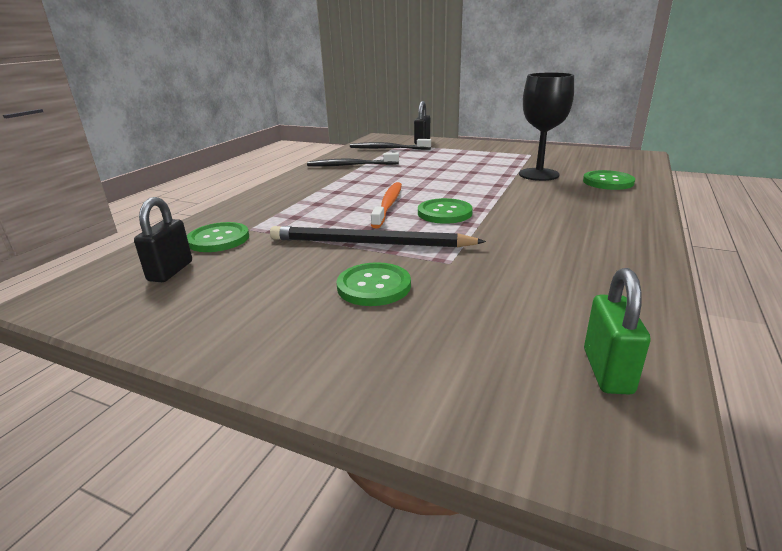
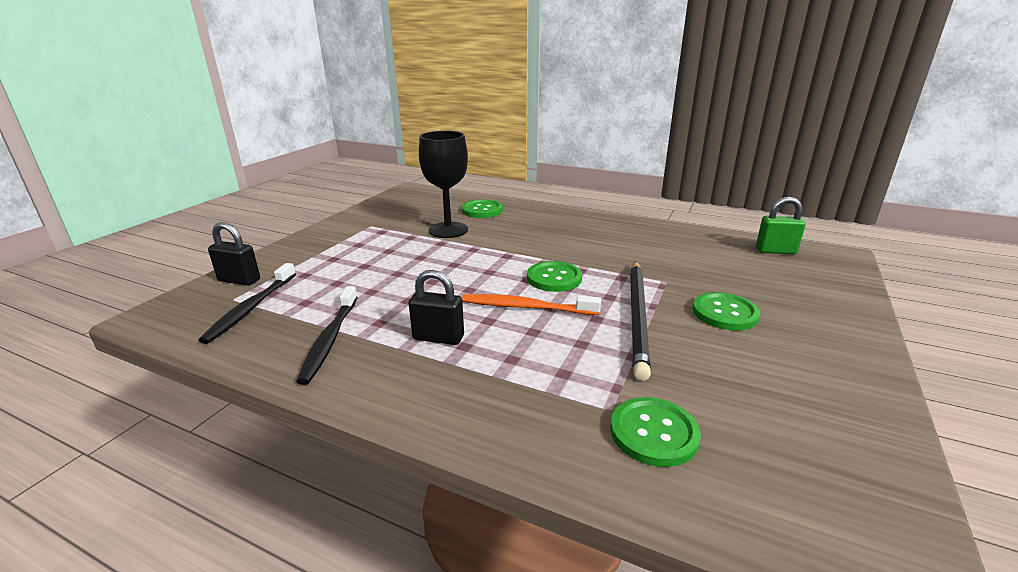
camera: 90 degrees left, 0 degrees up
(170, 271) = (765, 456): black padlock -> black padlock (438, 338)

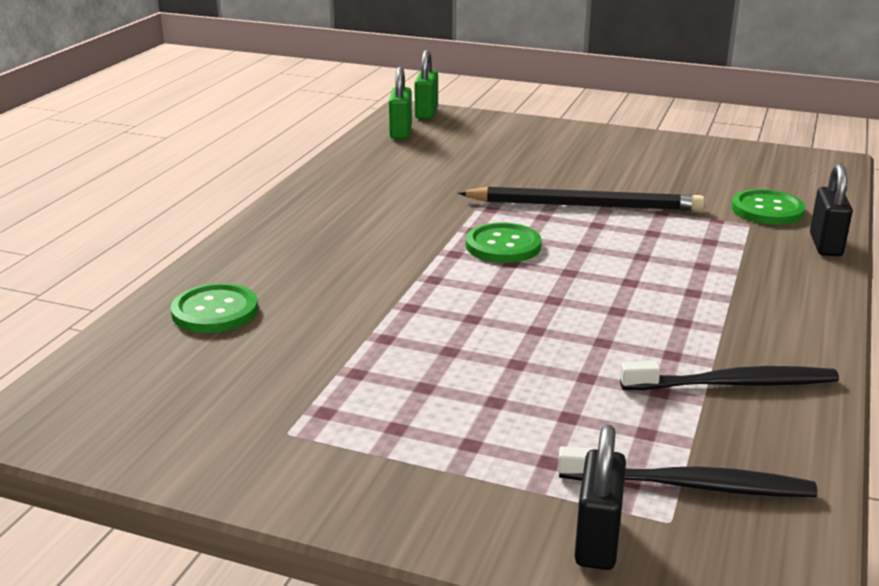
camera: 95 degrees left, 0 degrees up
(438, 338) = (686, 309): black padlock -> black padlock (825, 245)
(448, 230) = (322, 337): black goblet -> none
(526, 307) = (588, 261): orange toothbrush -> none
(725, 313) = (560, 169): green button -> none
(839, 261) = (426, 113): none -> green padlock

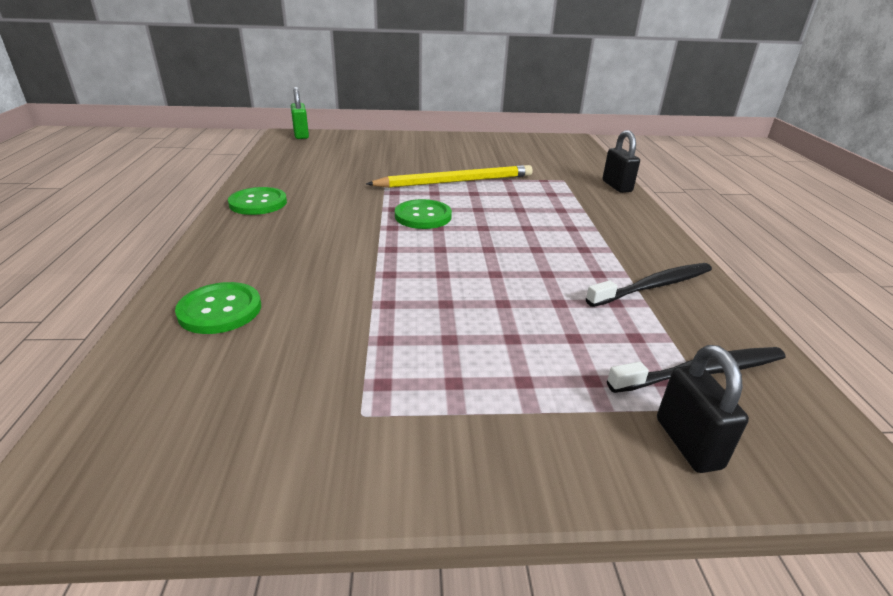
camera: 25 degrees left, 5 degrees up
(401, 132) = (291, 149): green padlock -> none
(585, 205) = (456, 181): black pencil -> yellow pencil
(767, 210) = (566, 170): green button -> green button (258, 203)

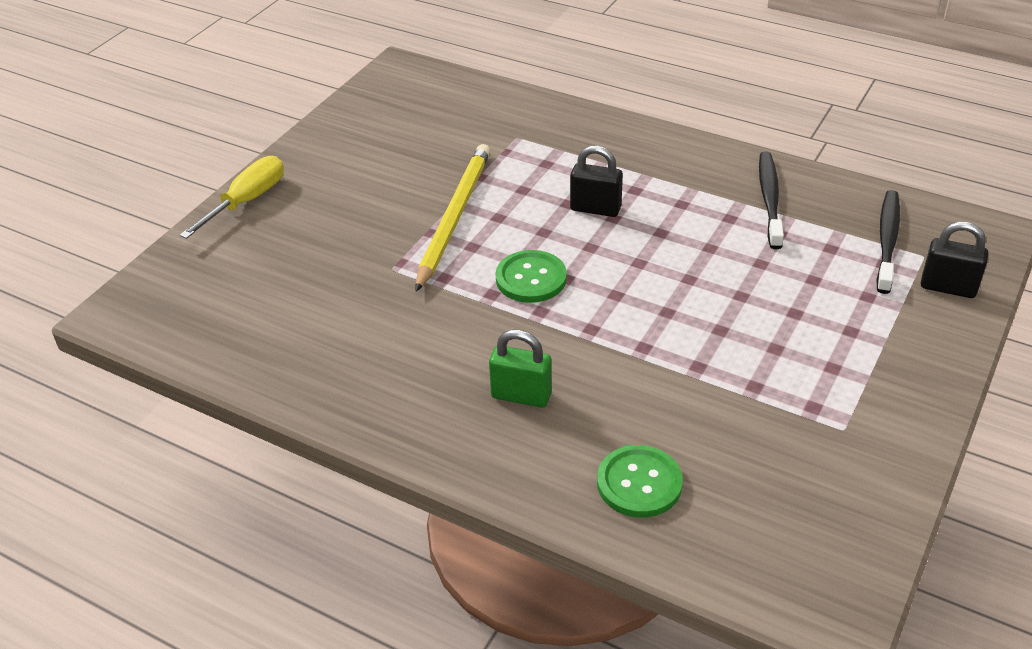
camera: 55 degrees left, 10 degrees up
(258, 203) = (383, 403): green button -> none
(301, 135) = (135, 299): green padlock -> green padlock (521, 395)
(402, 136) = (246, 201): none -> yellow screwdriver
(616, 186) = (565, 111): black padlock -> black padlock (595, 209)

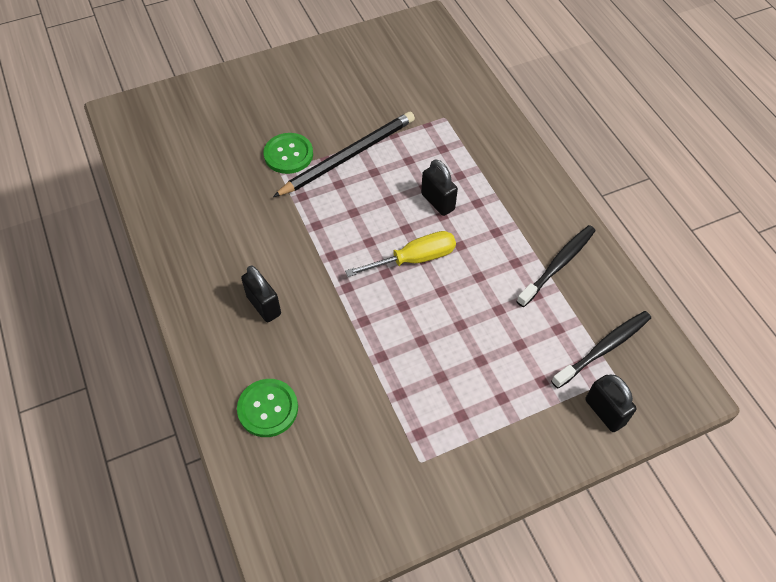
camera: 35 degrees right, 15 degrees up
(246, 201) = (248, 75): yellow screwdriver -> yellow screwdriver (413, 259)
(454, 217) = (348, 156): yellow pencil -> black pencil
(521, 395) = (264, 305): green padlock -> black padlock
(531, 278) = (348, 229): green button -> green button (288, 154)

